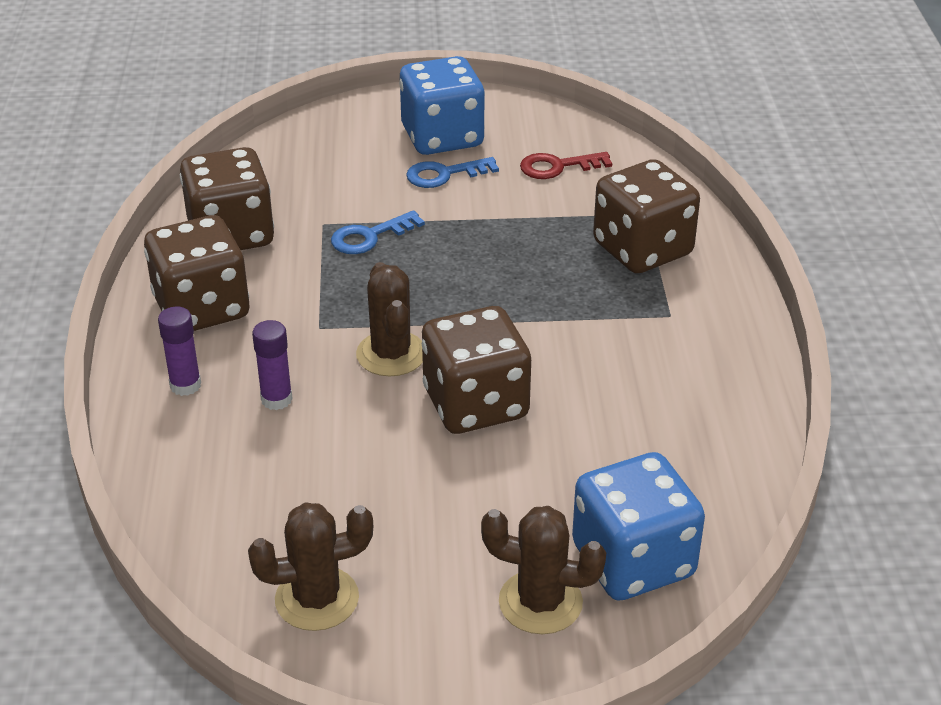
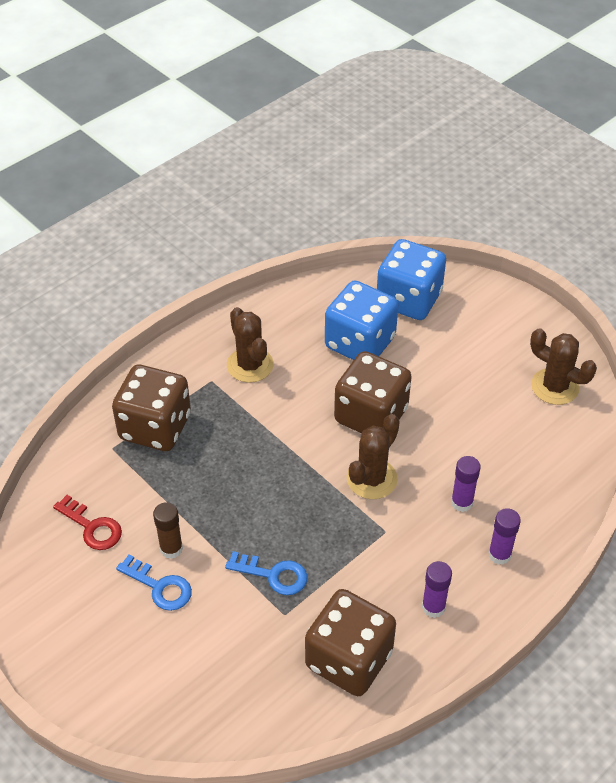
camera: 130 degrees left, 10 degrees up
(202, 308) = (433, 607): brown dice -> purple glue stick
(442, 137) = (109, 625): blue dice -> blue dice (360, 343)
(476, 196) = (171, 549): none -> brown glue stick
(540, 602) = (466, 315): brown cactus -> brown cactus (250, 365)

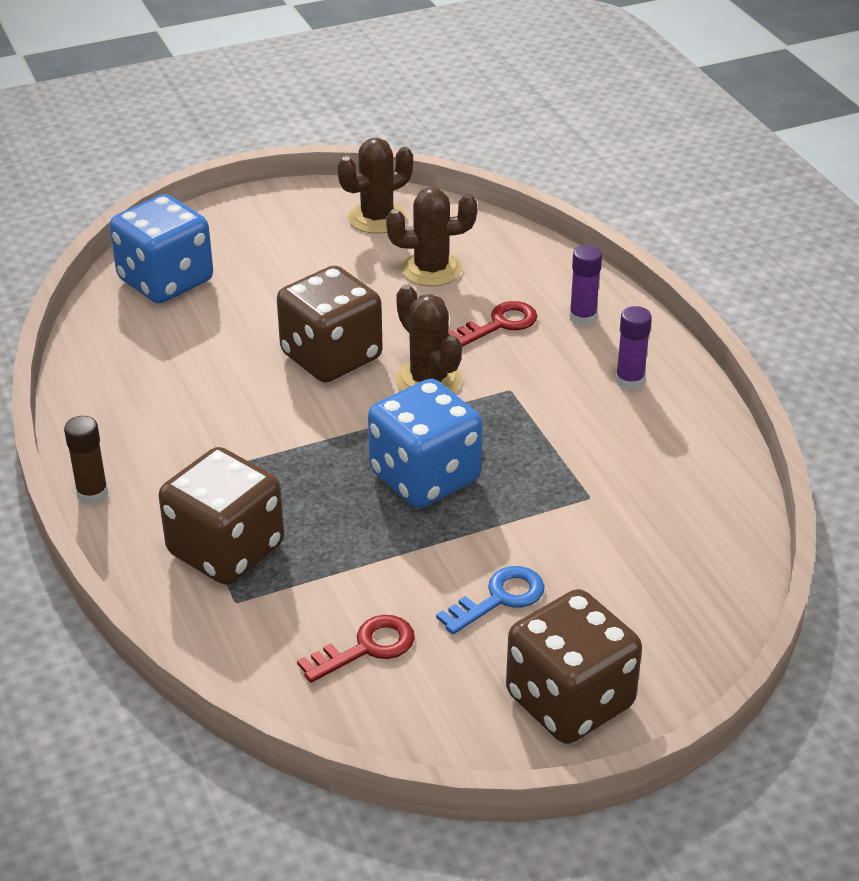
camera: 70 degrees left, 10 degrees down
(171, 549) = (444, 575): brown glue stick -> brown glue stick (92, 494)
(250, 365) = (176, 437): brown cactus -> brown cactus (431, 269)
(273, 575) = (529, 493): blue key -> none
(349, 659) = (672, 460): brown dice -> brown dice (569, 701)
(360, 343) = (208, 336): blue dice -> blue dice (425, 477)
(462, 502) = (499, 324): purple glue stick -> red key

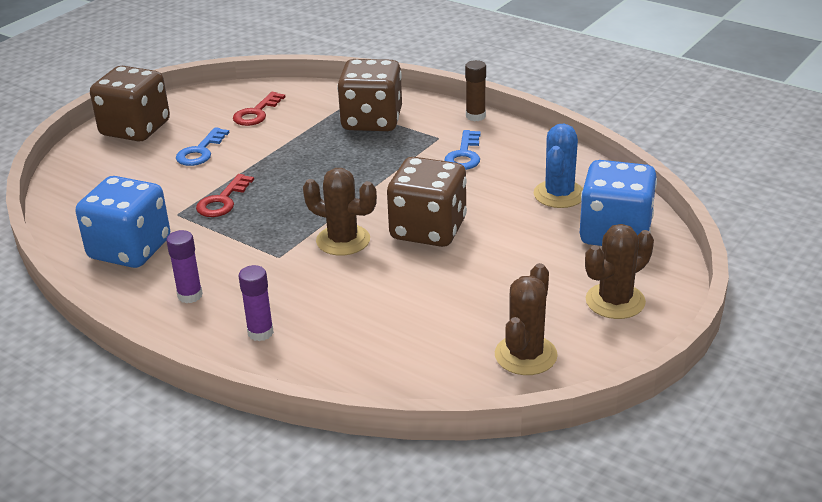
camera: 150 degrees right, 5 degrees down
(155, 341) = (559, 194): none -> blue cactus
(182, 436) = (464, 155): none -> blue key
(425, 477) = (292, 187): blue dice -> blue dice (130, 249)
(431, 269) = (425, 325): brown cactus -> brown cactus (615, 301)
(499, 324) = (326, 300): red key -> red key (223, 201)

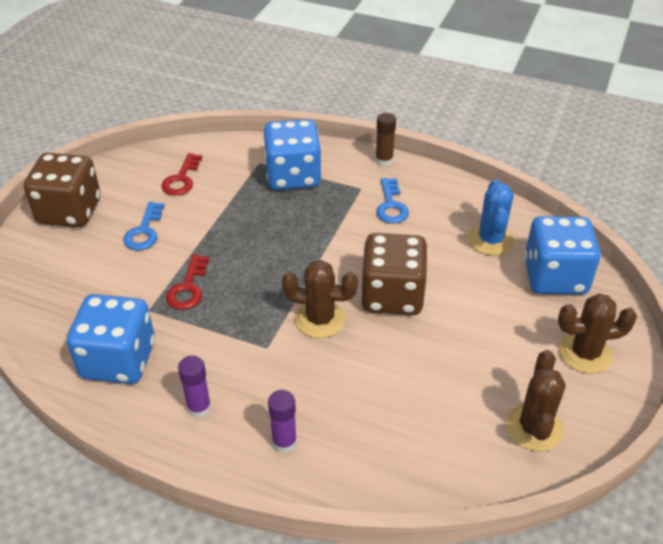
camera: 15 degrees left, 10 degrees up
(372, 121) = (293, 176): brown dice -> blue dice
(615, 301) = (585, 353): brown cactus -> brown cactus turned 45 degrees clockwise

